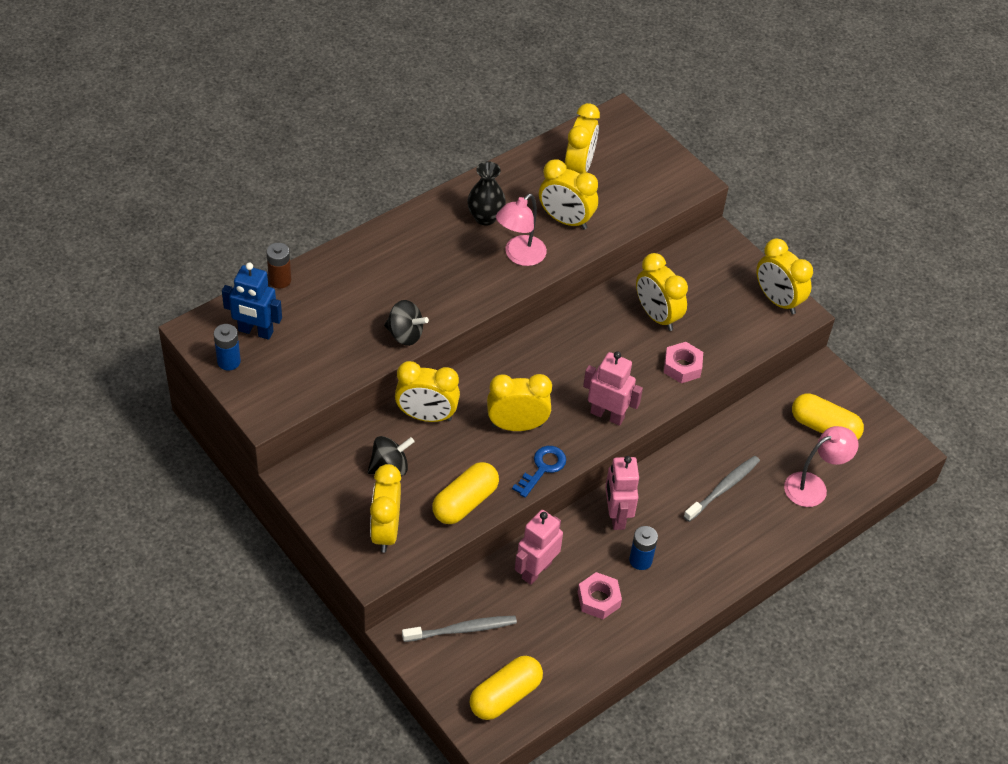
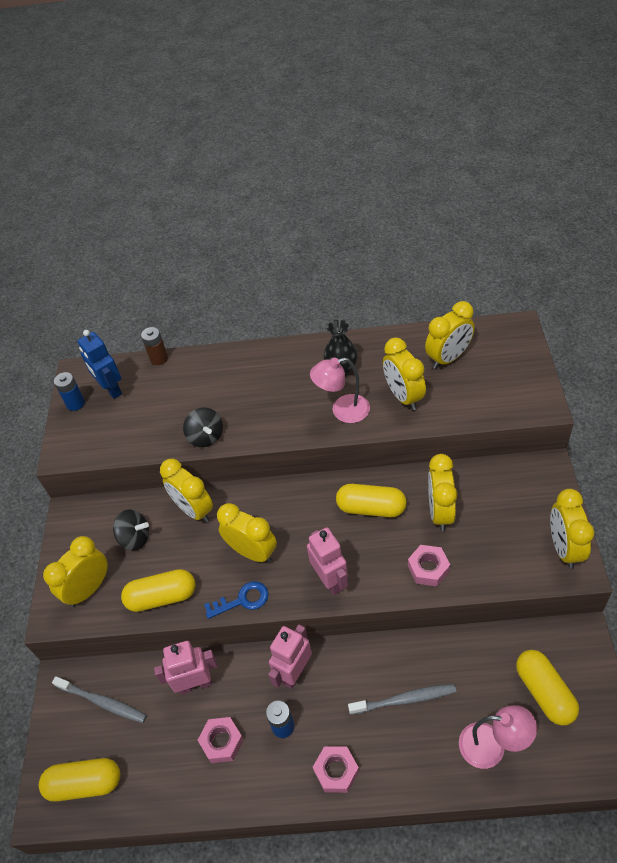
camera: 45 degrees right, 0 degrees up
(594, 339) = (371, 508): none -> yellow capsule
(710, 568) = (336, 771): none -> pink nut

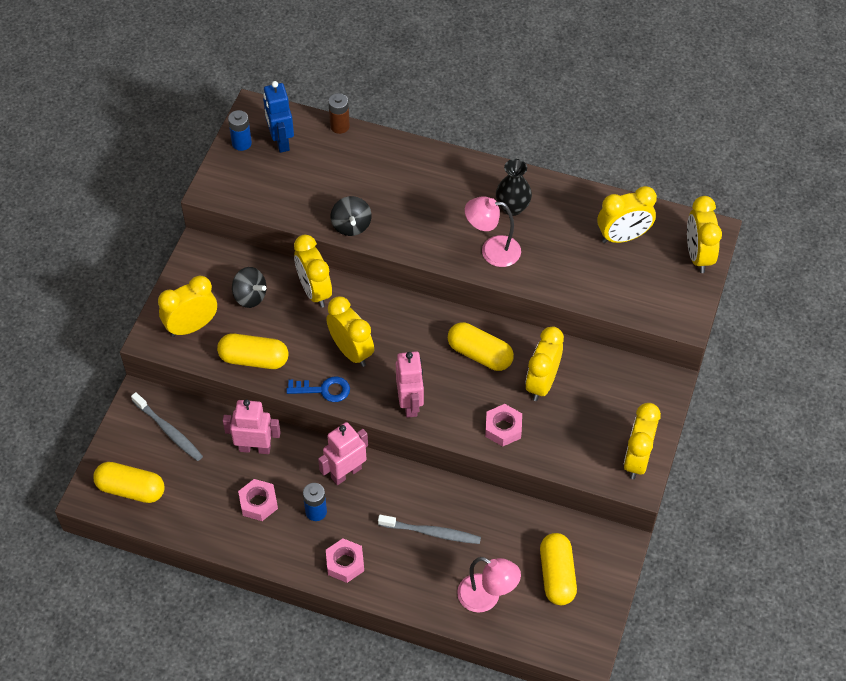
camera: 15 degrees right, 5 degrees up
(403, 396) = (557, 259): yellow clock -> yellow clock (698, 255)

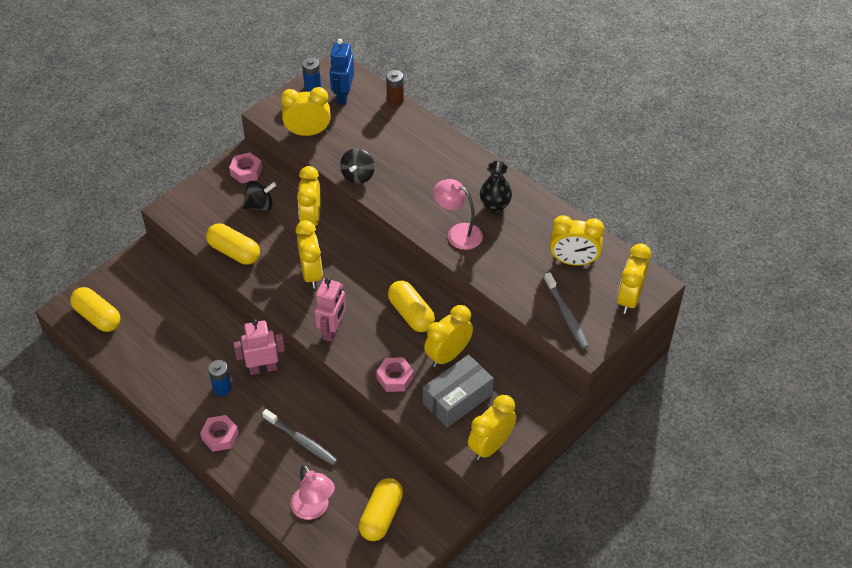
camera: 25 degrees right, 5 degrees down
(169, 431) = (151, 285): grey toothbrush -> grey toothbrush (566, 315)
(192, 326) = (203, 211): yellow clock -> yellow clock (308, 132)
(250, 296) = (260, 205): black spinning top -> black spinning top turned 75 degrees counterclockwise
(255, 448) = (206, 322): pink robot -> none
(258, 503) = (183, 364): pink nut -> pink nut (246, 171)
(323, 390) = (272, 294): blue key -> none
(577, 425) = (457, 399): none -> grey box

